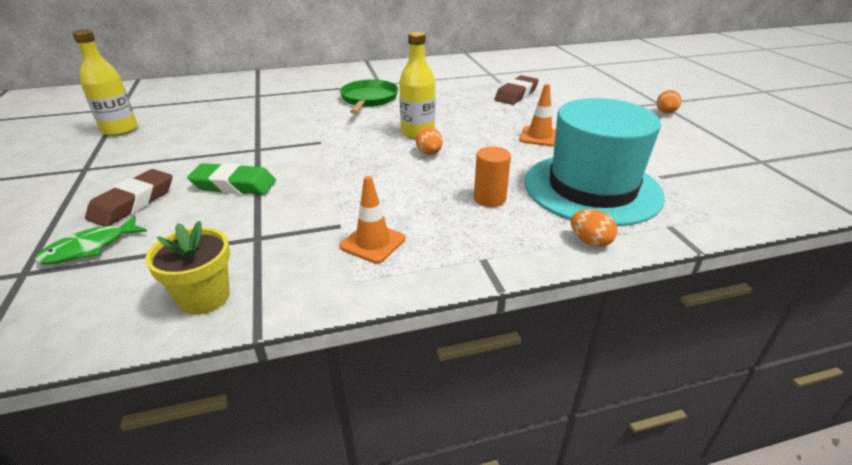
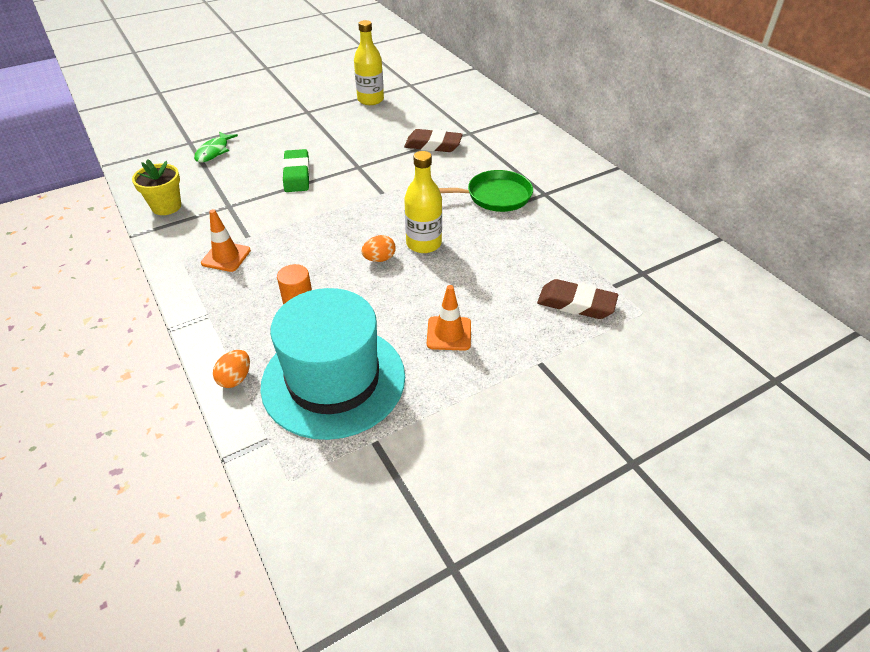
camera: 75 degrees right, 10 degrees up
(90, 248) = (214, 151): green fish -> green fish turned 105 degrees counterclockwise
(133, 203) = (266, 146): brown eraser -> brown eraser (433, 145)
(665, 113) = (592, 468): orange egg -> none

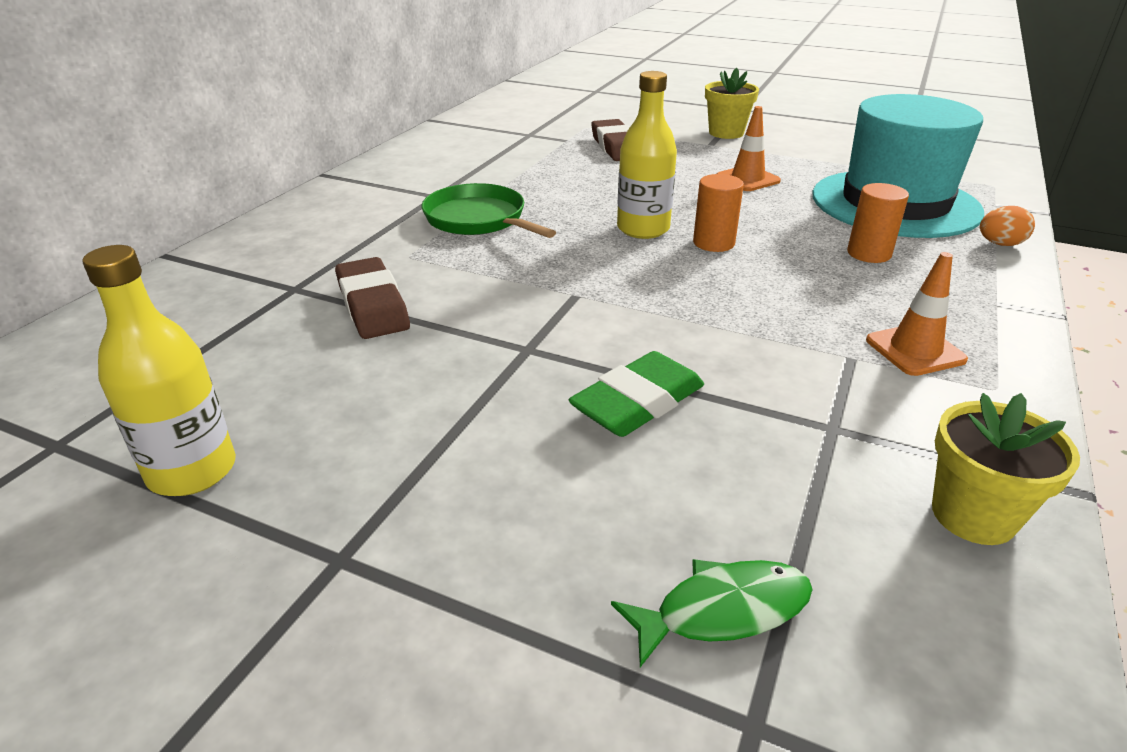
camera: 125 degrees left, 10 degrees down
(379, 259) = (713, 243): orange egg -> orange cylinder
(562, 393) = (726, 133): none -> yellow flower pot

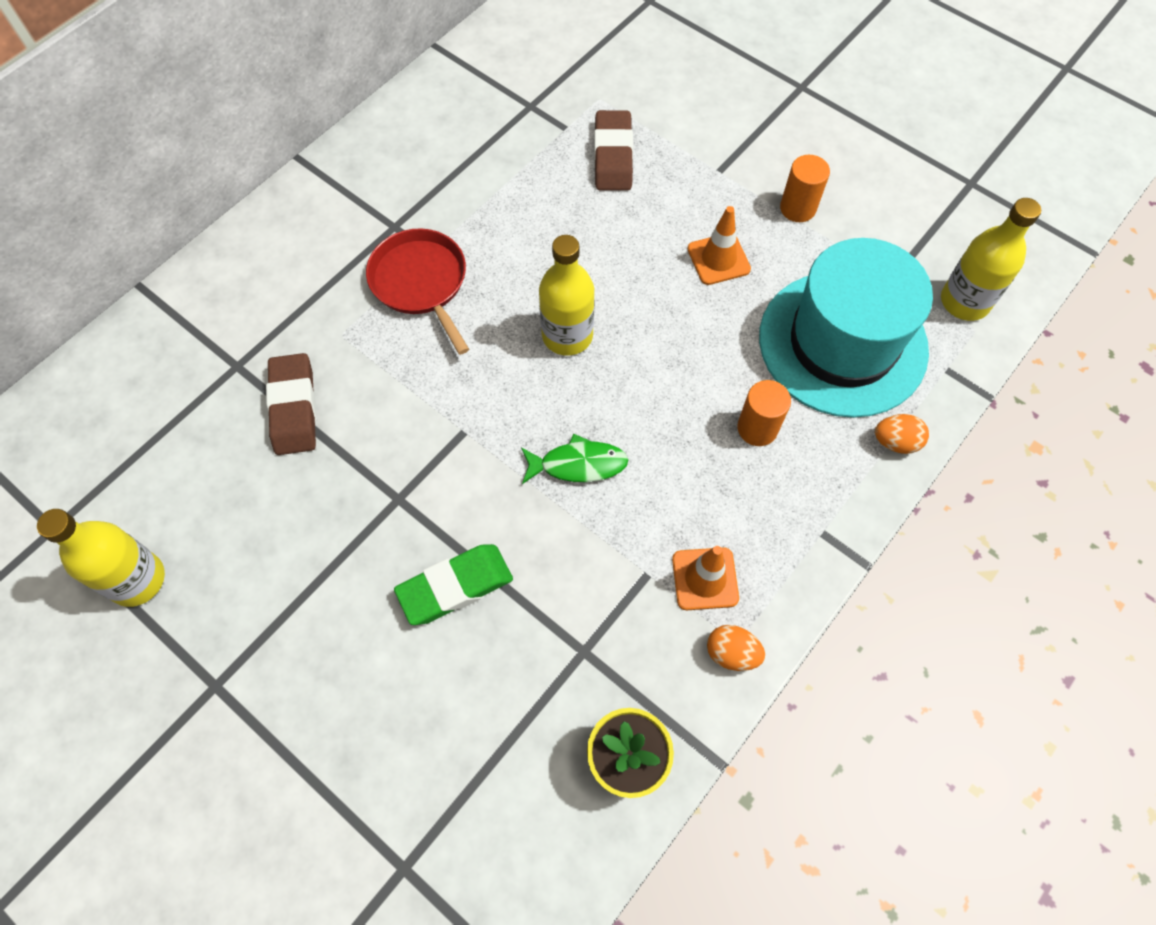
camera: 15 degrees right, 30 degrees up
(478, 219) = (421, 282): green pan -> red pan
(713, 243) = (622, 376): orange cylinder -> orange cylinder (797, 208)
(723, 611) = (424, 790): green fish -> green fish (578, 464)
(726, 133) = (750, 146): yellow flower pot -> none
(969, 175) = (964, 301): none -> yellow bottle
(1000, 398) = (731, 653): none -> orange egg

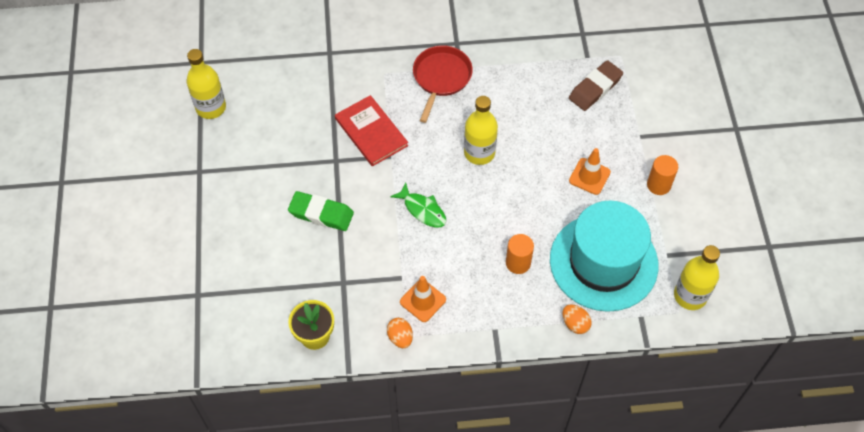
camera: 45 degrees right, 5 degrees down
(294, 408) = (334, 89): brown eraser -> none
(405, 422) = (371, 132): none -> red book

